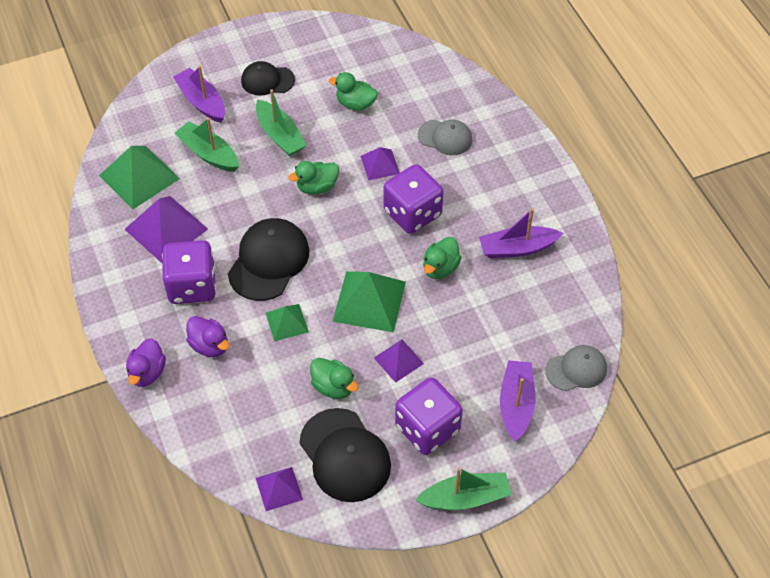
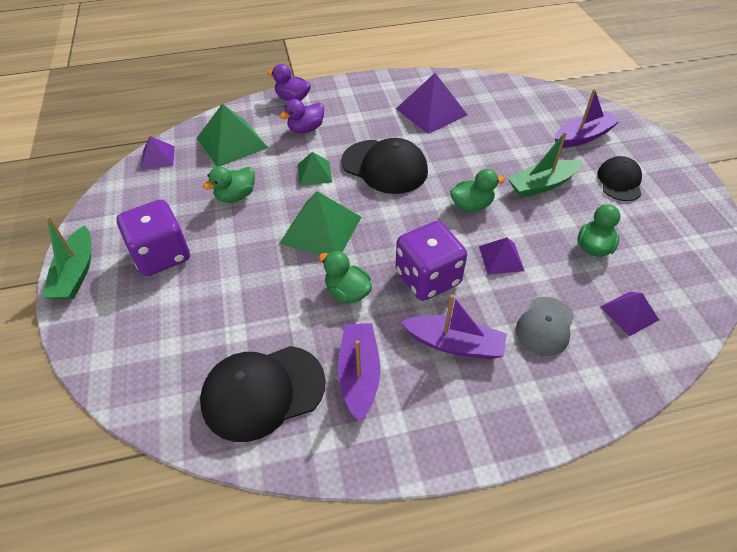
camera: 100 degrees right, 5 degrees down
(139, 177) = (490, 99): green pyramid -> green pyramid (232, 142)
(192, 286) = (368, 123): purple dice -> none
(208, 153) = (516, 138): green boat -> none
(317, 187) = (471, 205): green duck -> green duck turned 90 degrees clockwise
(345, 455) = (165, 197): black cap -> black cap (263, 392)
(398, 360) = (245, 243): purple pyramid -> purple pyramid (629, 313)
(516, 404) = (151, 333): purple boat -> purple boat (454, 344)
(576, 369) = (166, 404): grey cap -> none

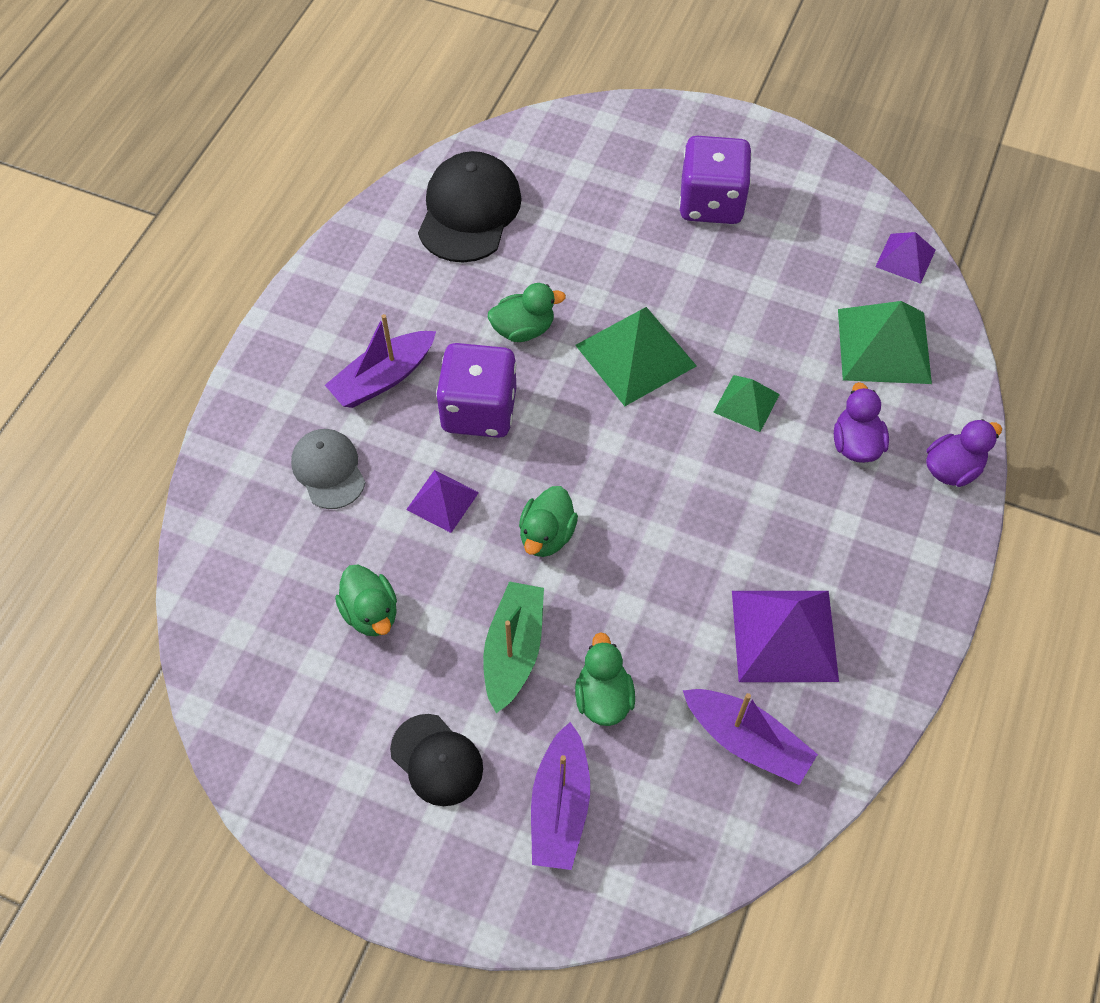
camera: 125 degrees right, 10 degrees up
(76, 273) = (739, 131): green boat -> none
(236, 196) = (762, 303): green duck -> green duck (603, 697)
(359, 374) = (422, 286): purple boat -> purple boat (747, 741)
(384, 167) = (698, 488): black cap -> none
(629, 313) = (268, 562): purple pyramid -> none

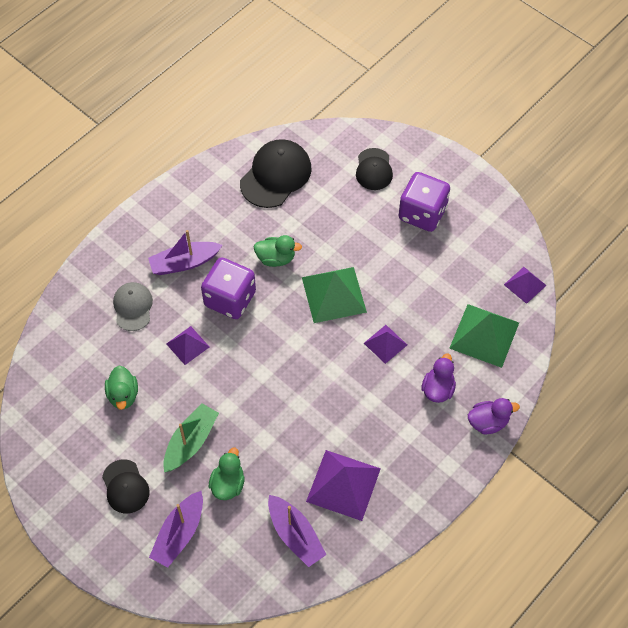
camera: 20 degrees right, 0 degrees up
(547, 535) = (236, 384): green duck -> none
(611, 162) = (374, 169): none -> black cap
(746, 403) = (385, 344): green pyramid -> purple pyramid

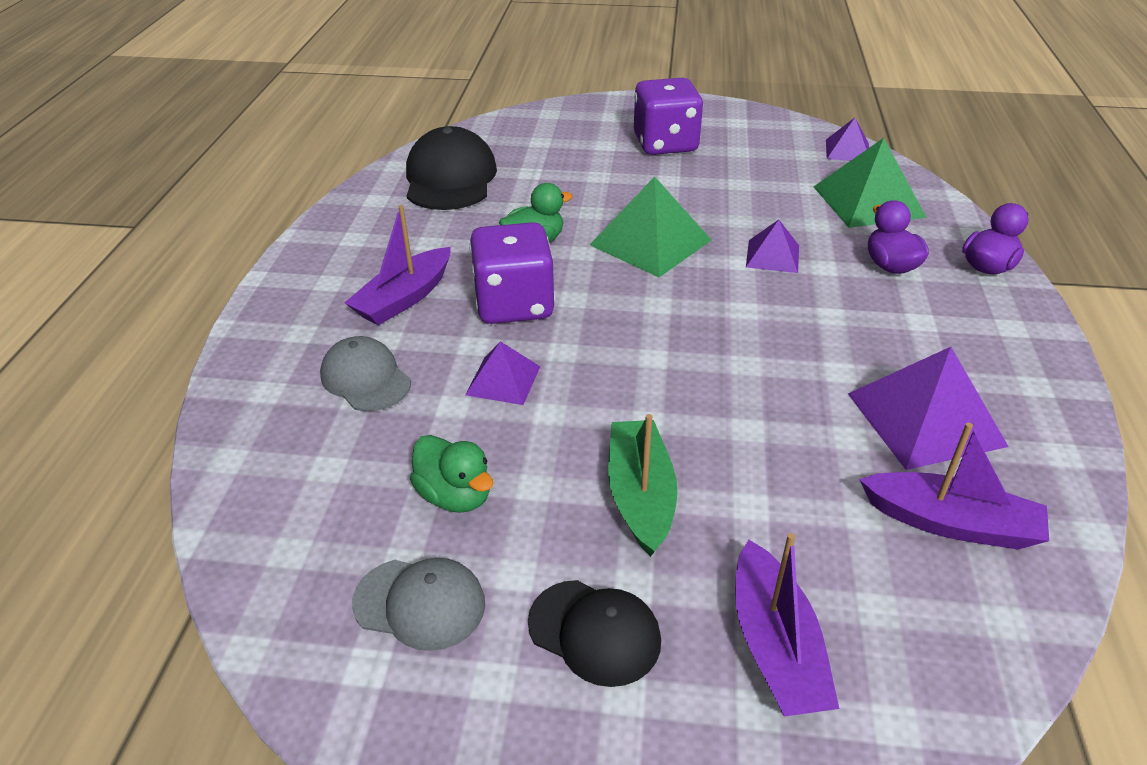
camera: 35 degrees left, 20 degrees down
(78, 435) = (420, 603): none -> grey cap
(228, 484) = (766, 518): green duck -> none
(374, 169) = (567, 134): black cap -> none

